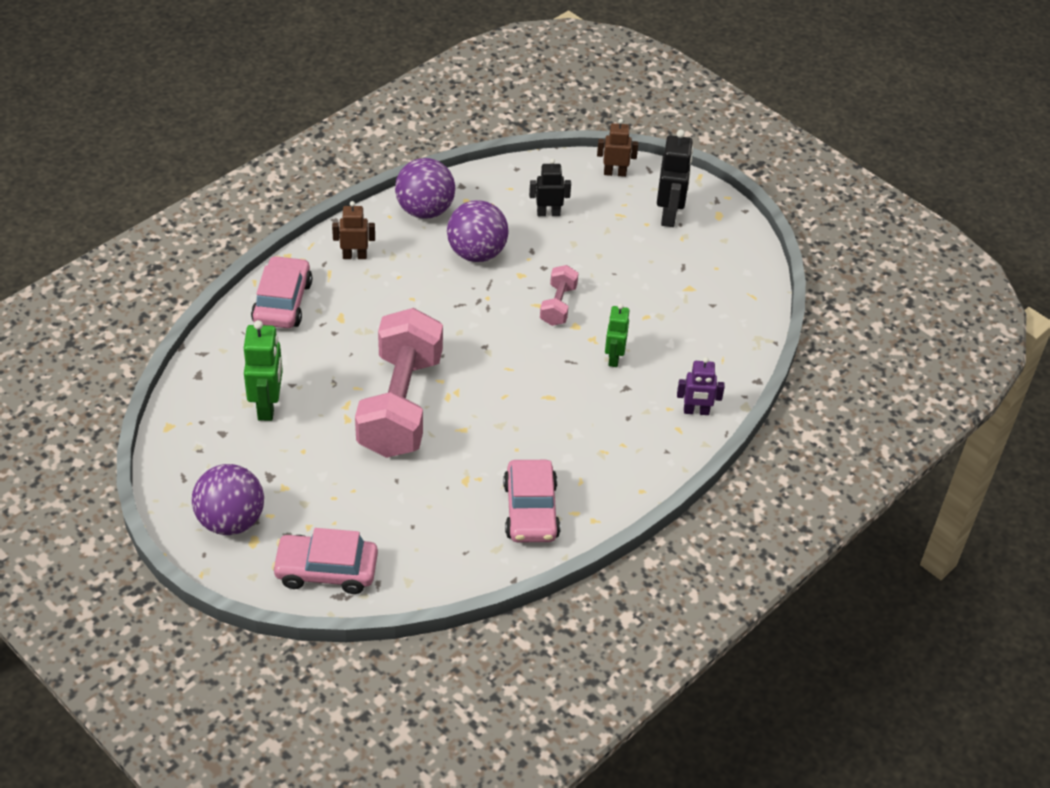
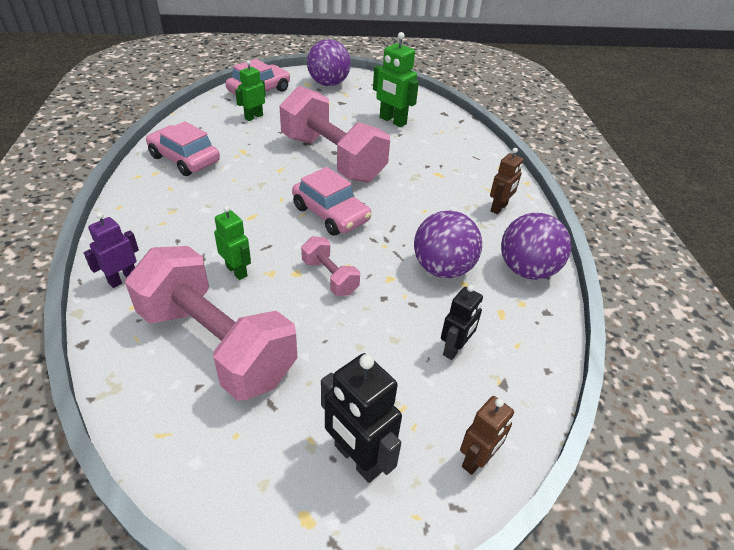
camera: 130 degrees right, 5 degrees down
(282, 302) = (478, 160): pink car -> pink car (331, 214)
(392, 525) = (253, 117): none -> green robot
(679, 319) = (216, 345): none -> pink dumbbell

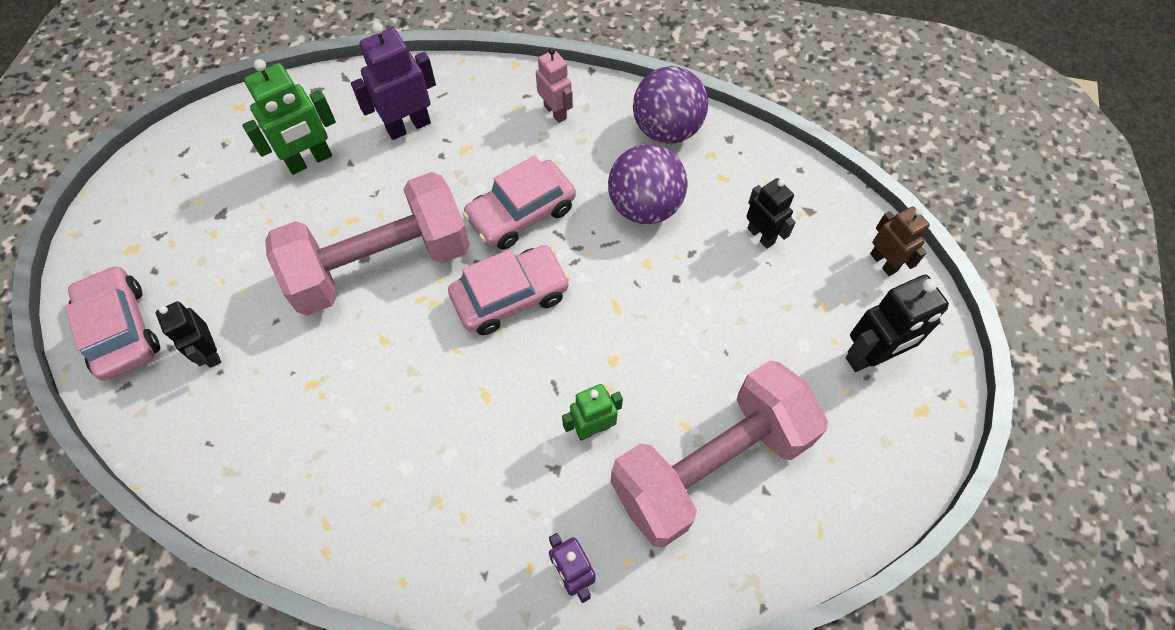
camera: 70 degrees left, 20 degrees up
(184, 159) = (303, 475): pink car -> pink car (521, 213)
(253, 117) = (210, 353): green robot -> black robot
(328, 84) = (148, 217): purple ball -> none
(329, 277) = (630, 325): pink dumbbell -> none
(441, 149) = (408, 126): none -> purple robot
(499, 208) = (555, 112): brown robot -> pink robot

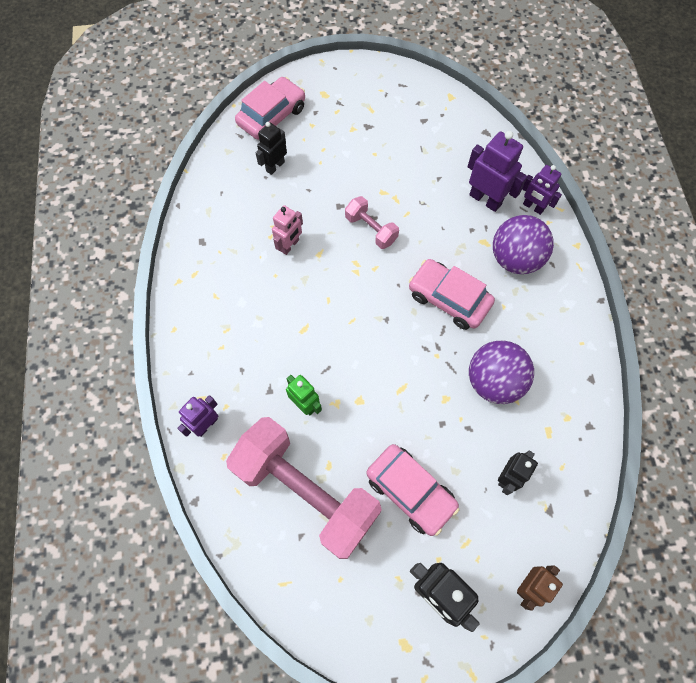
camera: 70 degrees right, 5 degrees up
(309, 161) = (429, 155): green robot -> none
(380, 264) = (371, 229): pink dumbbell -> pink dumbbell, size x0.45
(445, 84) = (533, 207): none -> purple robot
(510, 296) = (380, 317): pink car -> pink car (410, 491)
(555, 112) = (547, 289): pink robot -> pink robot (290, 245)
(666, 129) = (573, 375): purple ball -> purple ball (515, 259)

